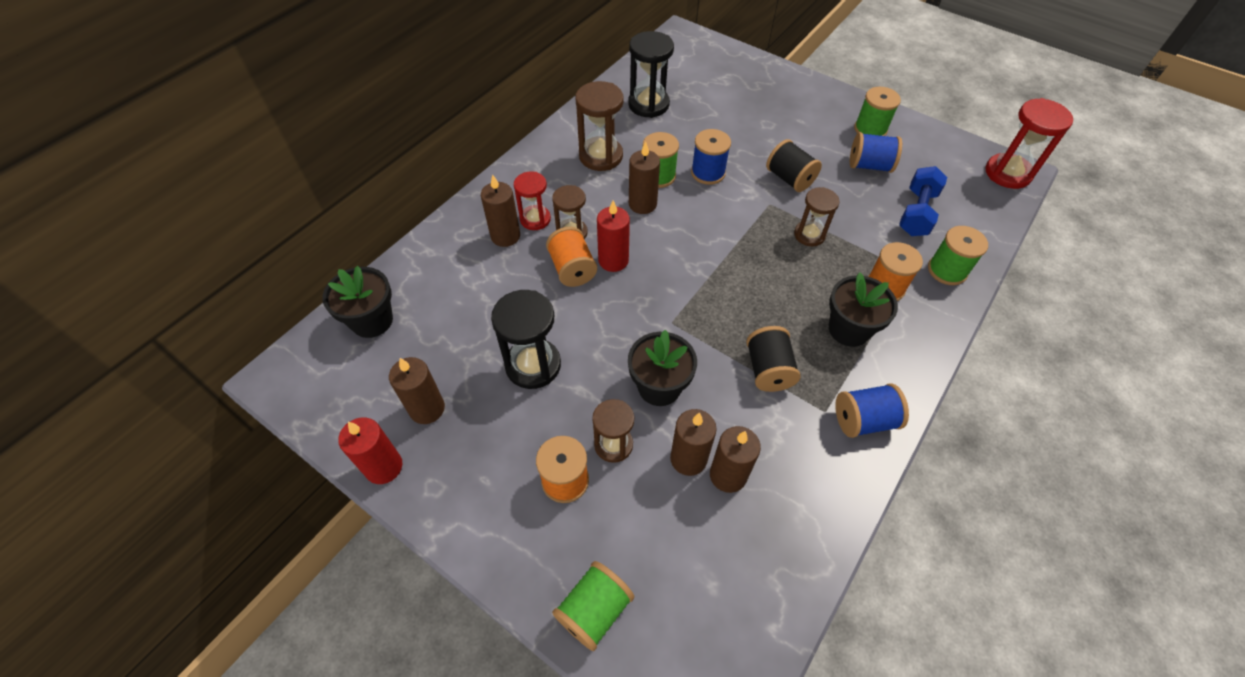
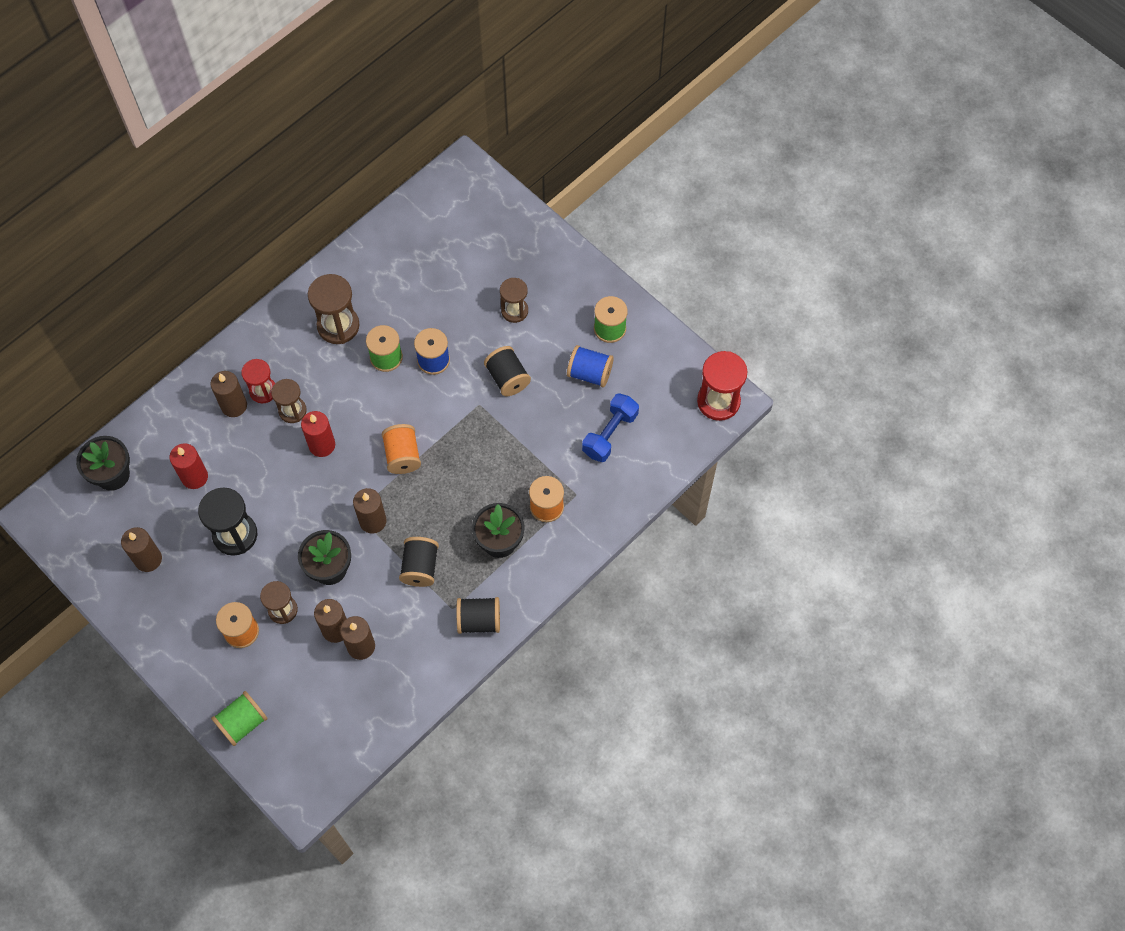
camera: 10 degrees right, 10 degrees up
(384, 467) = (112, 600): red candle -> red candle (194, 477)
(572, 269) = (285, 449): orange spool -> orange spool (402, 456)
(642, 204) = (363, 388): brown candle -> brown candle (373, 521)
(648, 104) = (401, 265): black hourglass -> none
(809, 235) = (502, 443): brown hourglass -> brown hourglass (514, 311)
(863, 420) = (479, 620): blue spool -> black spool
(947, 270) = (608, 498): green spool -> none

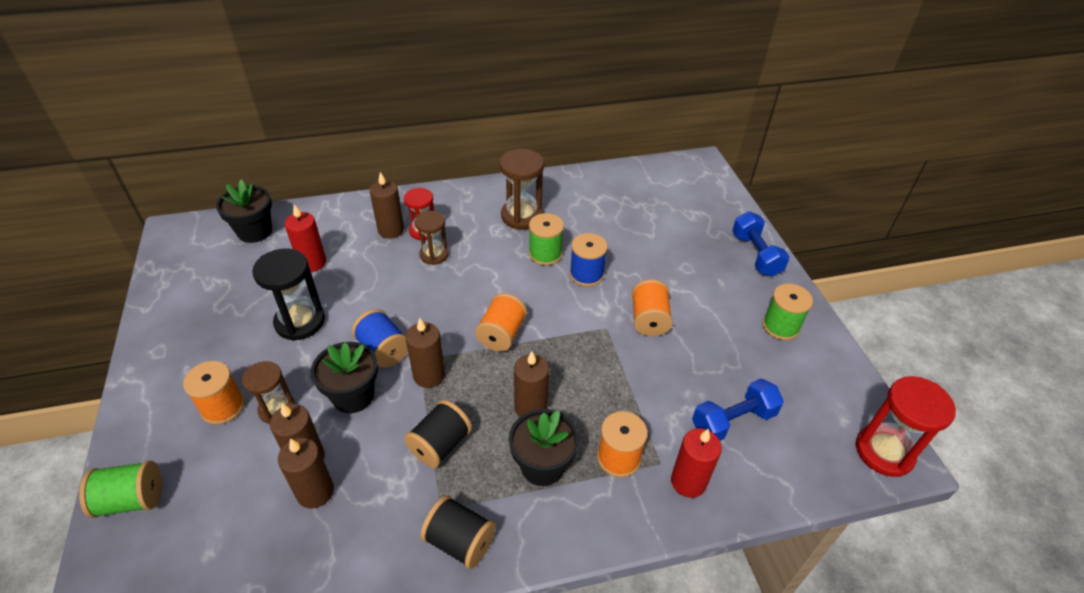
camera: 30 degrees right, 20 degrees down
(148, 559) = (214, 303): brown candle -> brown candle (530, 407)
(322, 445) = (436, 291): red candle -> red candle (688, 482)
(507, 378) = (649, 320): black spool -> orange spool
(514, 311) = (688, 271): brown hourglass -> none
(560, 261) = (755, 255): none -> blue dumbbell
(589, 373) = (738, 354): blue spool -> blue spool (383, 350)

